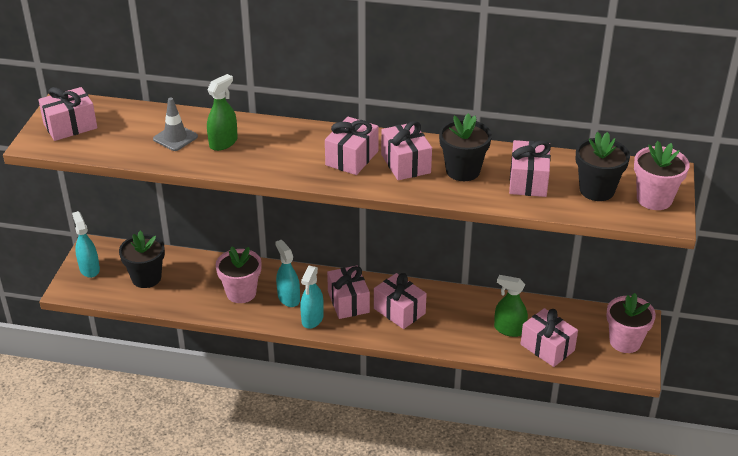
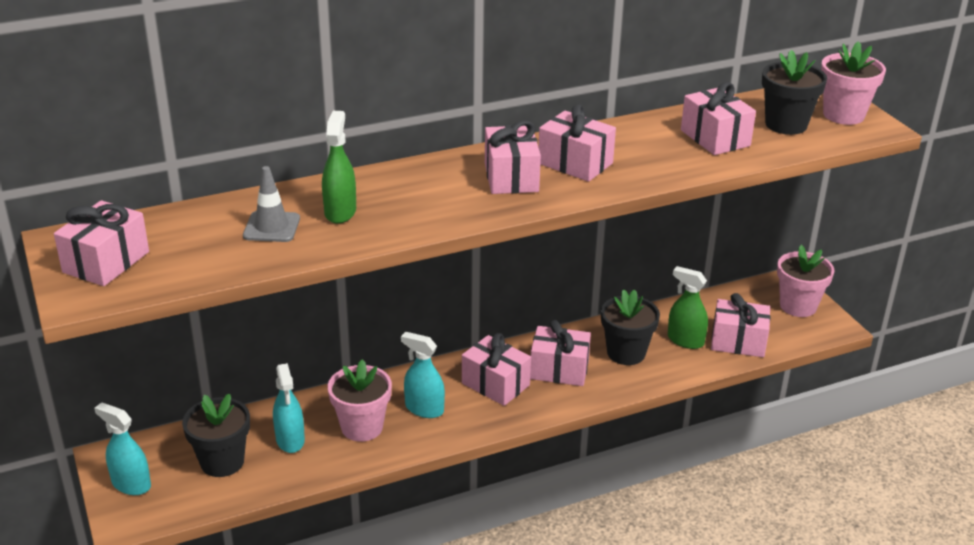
camera: 35 degrees left, 5 degrees down
(312, 319) = (475, 419): turquoise spray bottle -> turquoise spray bottle (290, 440)
(463, 171) = (641, 150): black flower pot -> black flower pot (626, 353)
(509, 329) = (685, 340): green spray bottle -> green spray bottle turned 45 degrees clockwise

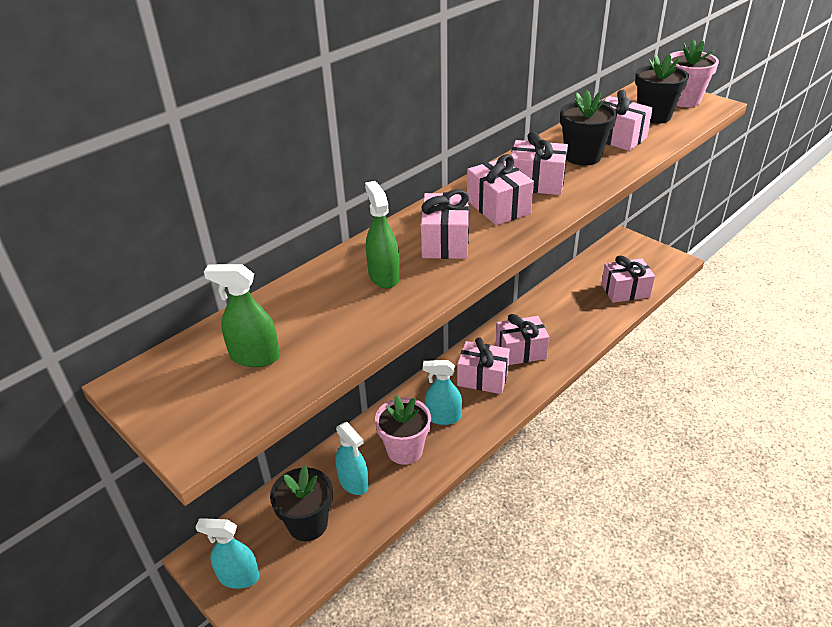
camera: 20 degrees left, 5 degrees up
(106, 262) = (197, 393): pink gift -> pink gift (445, 242)
(271, 227) = (334, 308): grey traffic cone -> none
(626, 353) = (557, 323): black flower pot -> black flower pot (582, 157)
(685, 340) = (590, 300): green spray bottle -> green spray bottle (254, 356)
(798, 306) = (643, 253): pink flower pot -> none

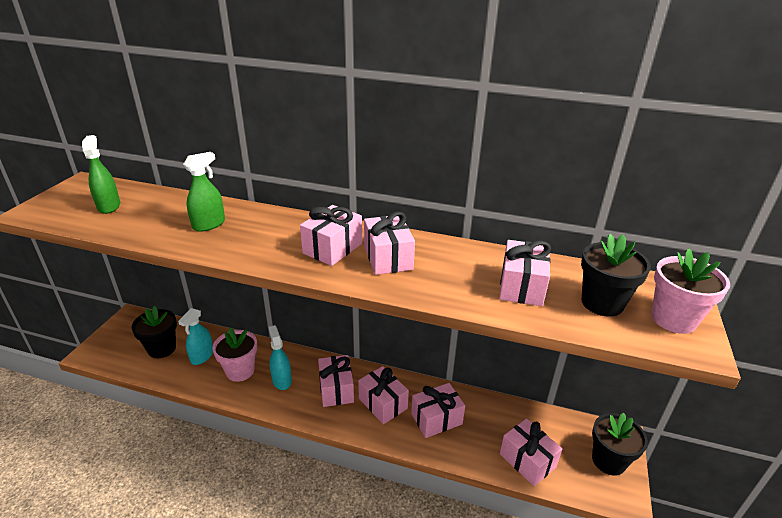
camera: 60 degrees right, 5 degrees down
(238, 576) = (117, 336): turquoise spray bottle -> none
(445, 242) = (266, 237): pink gift -> pink gift (436, 419)
(582, 157) = (460, 273): black flower pot -> black flower pot (608, 460)

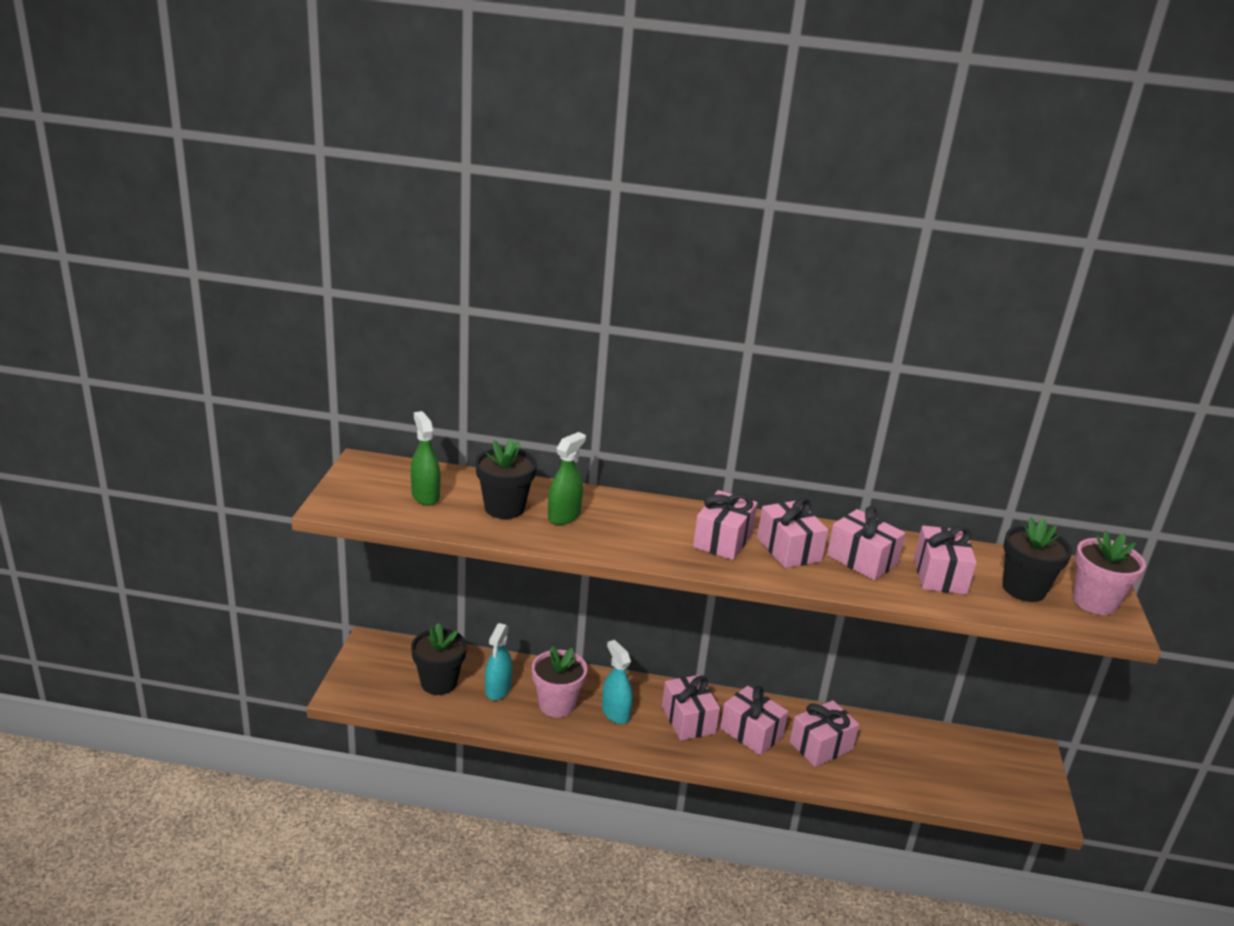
camera: 10 degrees left, 5 degrees down
(527, 460) = (937, 783): pink gift -> pink gift (861, 560)
(608, 460) = (1025, 777): black flower pot -> black flower pot (504, 508)

